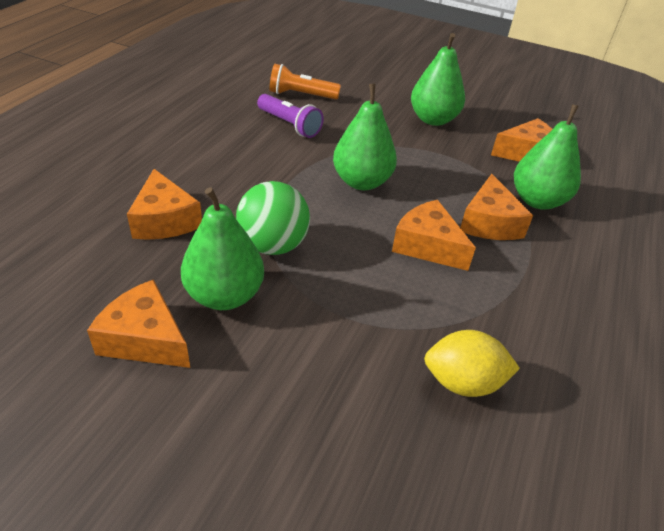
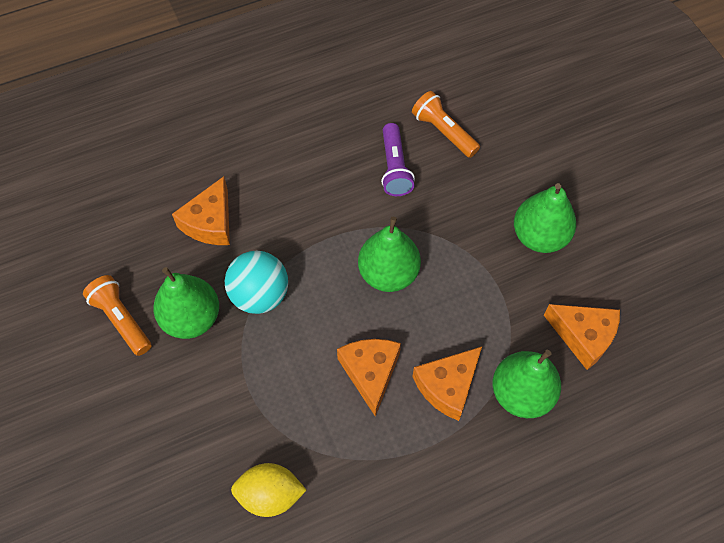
camera: 45 degrees right, 20 degrees up
(145, 339) = (121, 320): orange cheese -> orange flashlight
(273, 245) = (260, 295): green ball -> turquoise ball
(463, 382) = (270, 495): yellow lemon -> yellow lemon turned 45 degrees counterclockwise

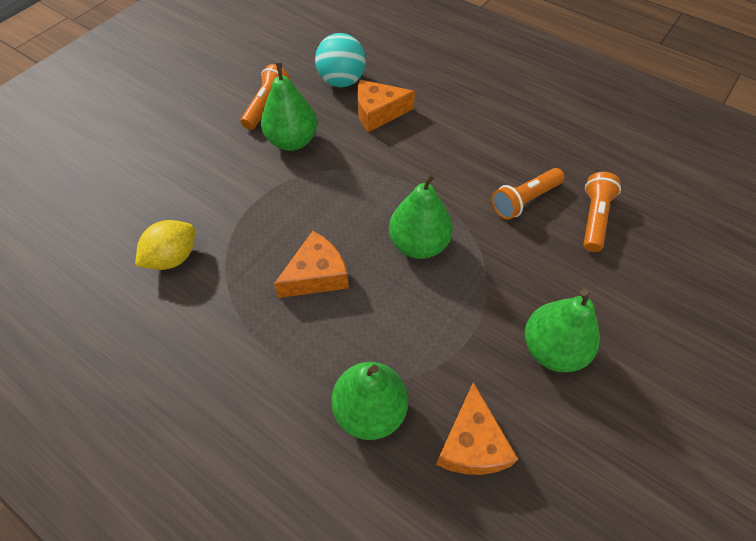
camera: 60 degrees right, 5 degrees down
(260, 295) = (338, 170): turquoise ball -> turquoise ball (341, 81)
(270, 495) = (173, 257): yellow lemon -> yellow lemon turned 75 degrees clockwise
(395, 168) = (524, 200): purple flashlight -> orange flashlight
(447, 386) = (339, 341): orange cheese -> none

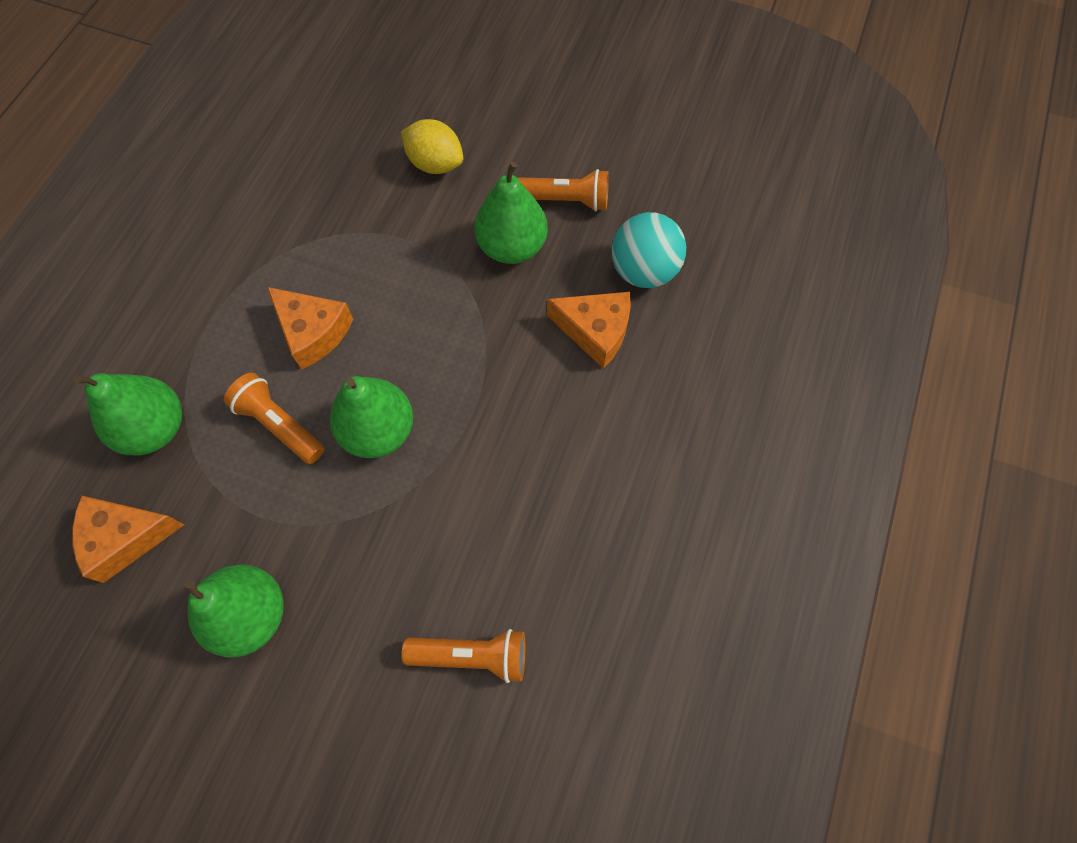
camera: 75 degrees right, 10 degrees up
(173, 257) = (311, 191): yellow lemon -> yellow lemon (435, 164)
(378, 113) = (595, 331): orange cheese -> orange cheese turned 135 degrees clockwise
(524, 200) = (482, 553): orange flashlight -> orange flashlight (279, 425)

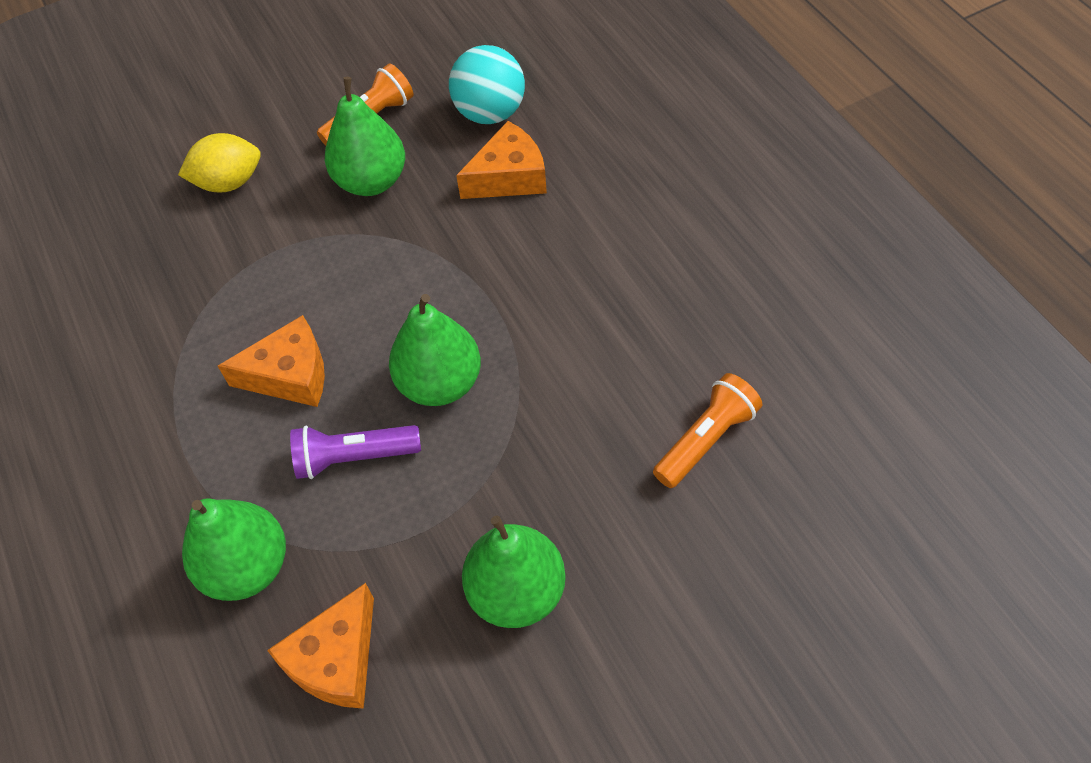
camera: 45 degrees left, 10 degrees down
(279, 425) = (354, 458): orange flashlight -> purple flashlight

